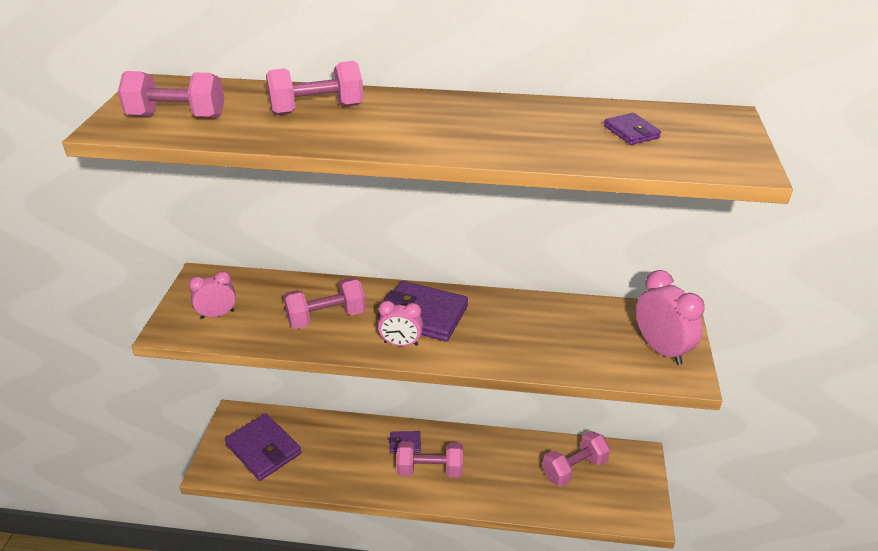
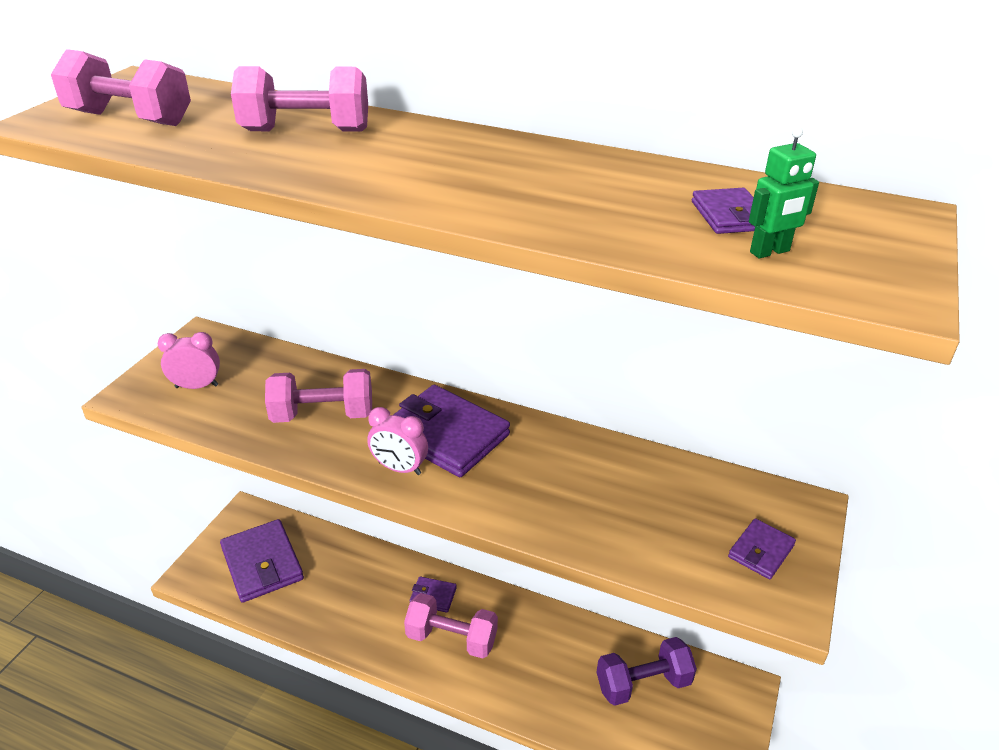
camera: 15 degrees right, 0 degrees up
(574, 468) = (643, 684): pink dumbbell -> purple dumbbell
(661, 349) = (761, 551): pink clock -> purple wallet
(667, 152) = (770, 252): none -> green robot

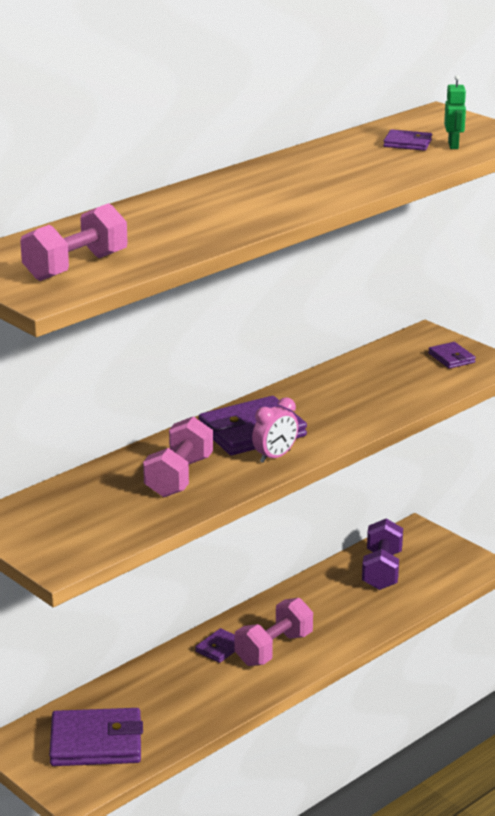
camera: 65 degrees left, 10 degrees down
(196, 386) = (79, 530): pink clock -> none
(306, 131) = (169, 217): pink dumbbell -> none

